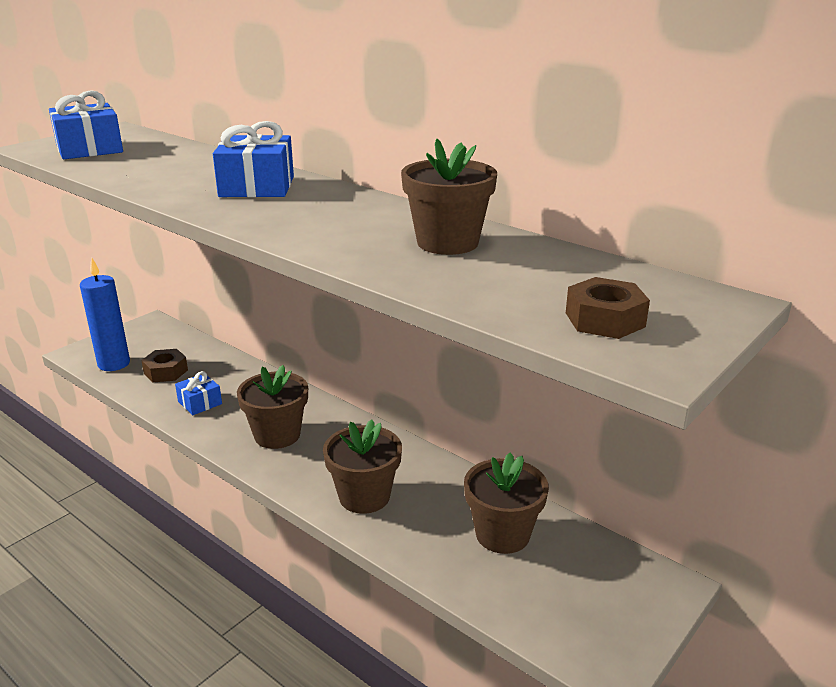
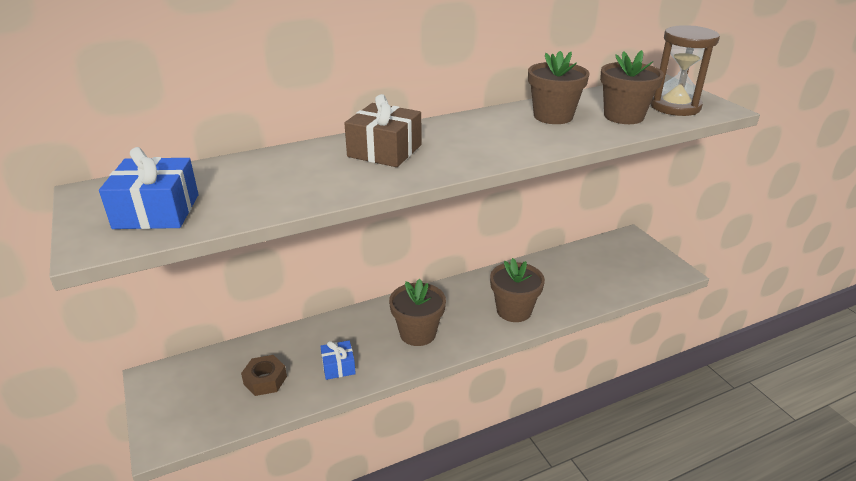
camera: 65 degrees left, 5 degrees up
(114, 364) = (215, 415): blue candle -> none
(257, 186) = (384, 151): blue gift -> brown gift
(502, 534) = (573, 271): brown flower pot -> brown flower pot (623, 116)
(605, 320) = (675, 107): brown nut -> brown hourglass

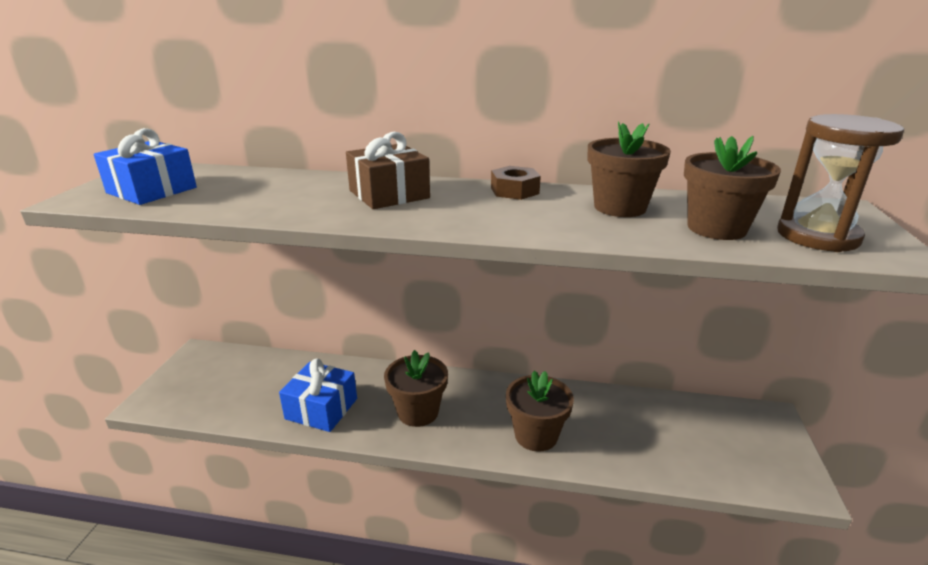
camera: 35 degrees right, 5 degrees down
(265, 380) = (259, 392): brown nut -> brown nut (514, 191)
(338, 366) = (321, 409): blue gift -> blue gift, size x1.69

